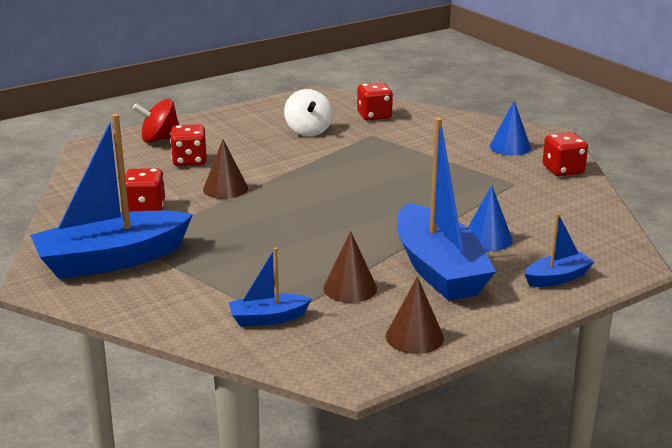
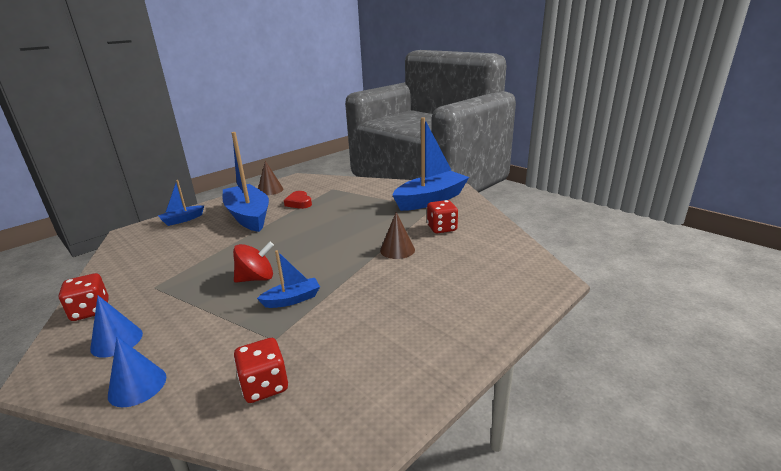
camera: 170 degrees right, 0 degrees up
(159, 139) = (500, 296): red spinning top -> red spinning top (256, 278)
(189, 161) = (446, 272): red dice -> none
(268, 318) = (337, 188): blue boat -> blue boat (292, 299)
(308, 131) = (348, 335): white spinning top -> none
(350, 288) = (299, 203): brown cone -> red heart
(487, 239) = (209, 236): blue cone -> blue cone (137, 386)

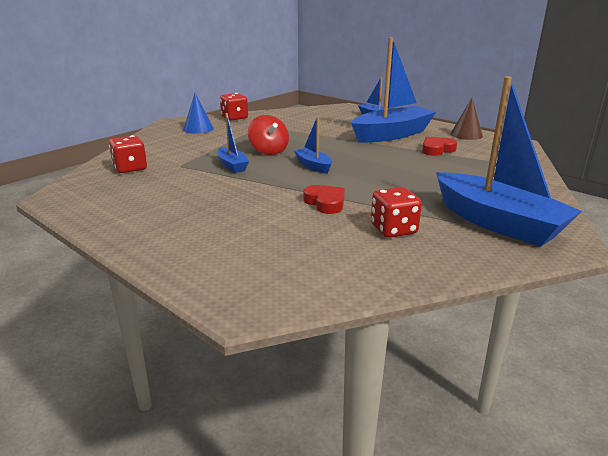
camera: 85 degrees right, 0 degrees up
(137, 386) = (151, 140): blue cone -> none
(313, 254) = (313, 166): none -> blue boat
(397, 250) = (325, 203): brown cone -> red heart

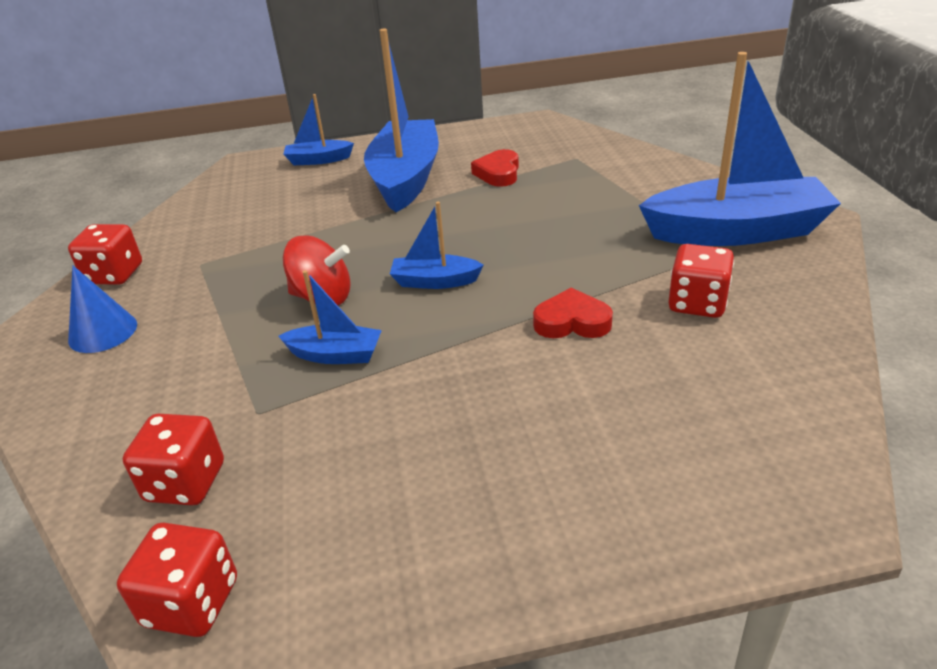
camera: 50 degrees left, 10 degrees up
(73, 189) = (192, 602): none -> red dice
(466, 135) = (477, 135): brown cone -> none

